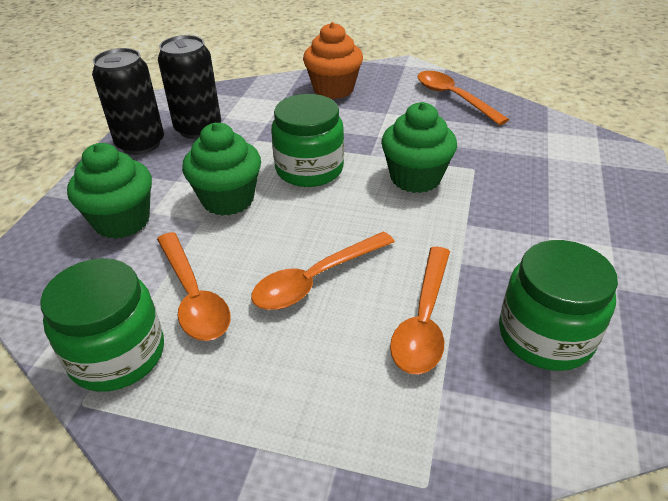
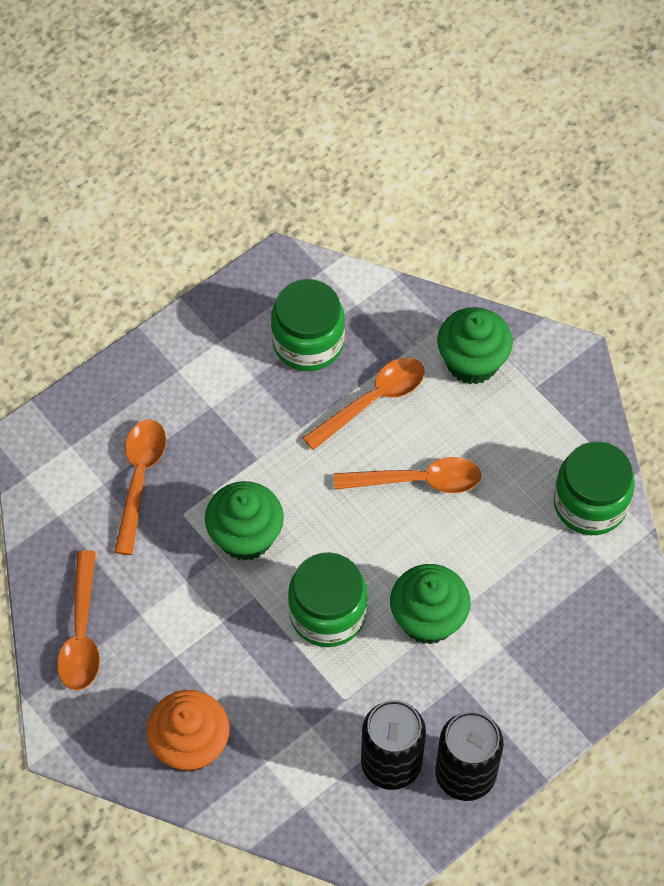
camera: 145 degrees left, 20 degrees up
(122, 221) = (533, 650): green cupcake -> green cupcake (472, 362)
(193, 296) = (515, 522): orange spoon -> orange spoon (139, 479)

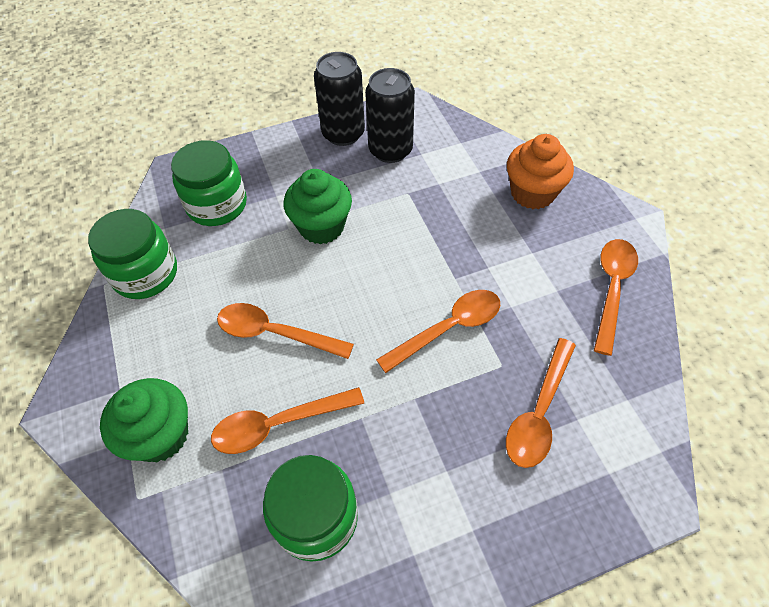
camera: 160 degrees left, 5 degrees down
(245, 536) = (448, 328): green cupcake -> orange spoon
(327, 613) = (398, 250): green jar -> green jar (217, 205)

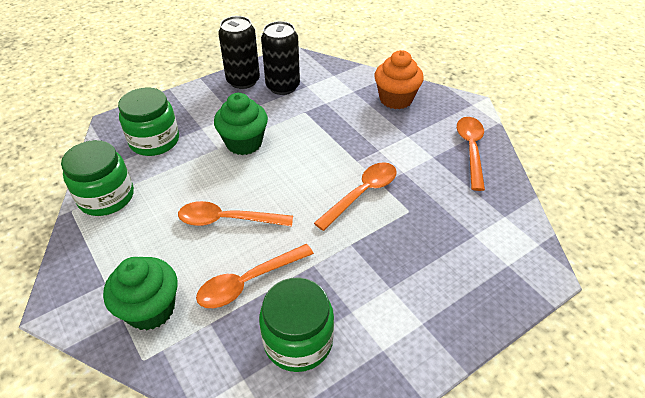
camera: 15 degrees left, 10 degrees down
(539, 412) = (445, 236): orange spoon -> none

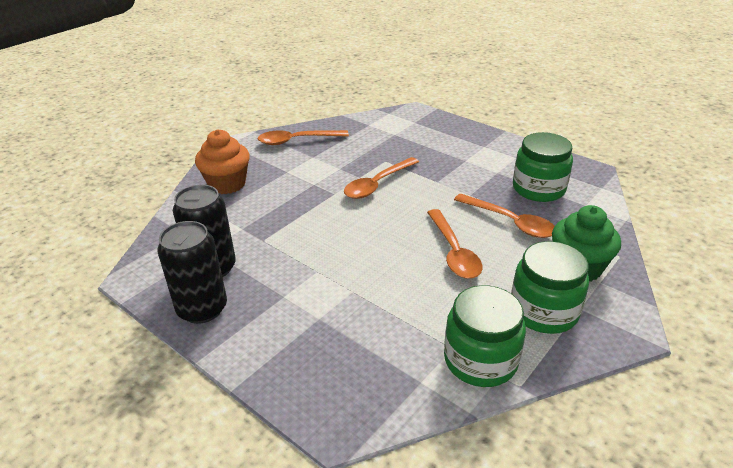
camera: 105 degrees left, 10 degrees down
(154, 141) = (361, 355): green jar -> green jar (543, 311)
(244, 143) = (335, 272): green cupcake -> none
(362, 194) = (377, 184): orange spoon -> orange spoon turned 75 degrees counterclockwise

